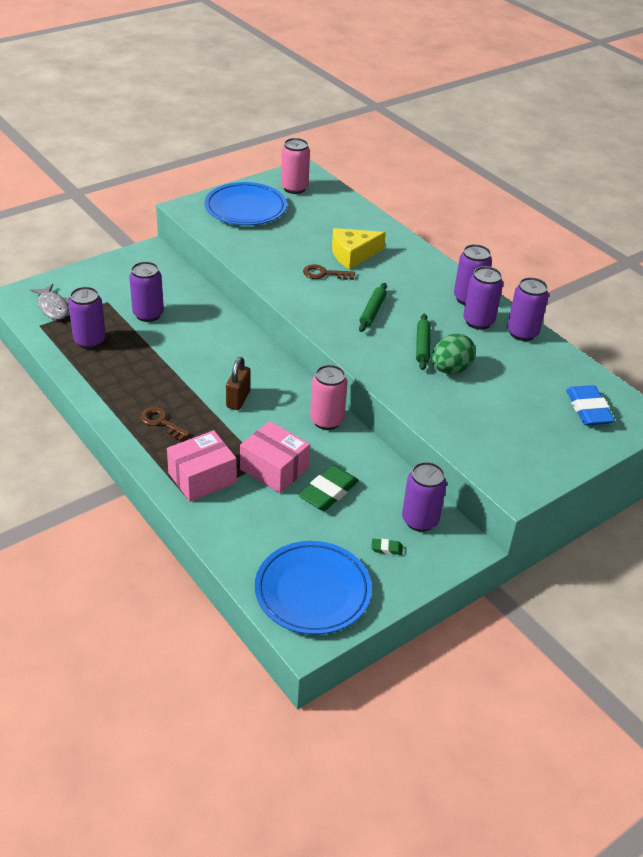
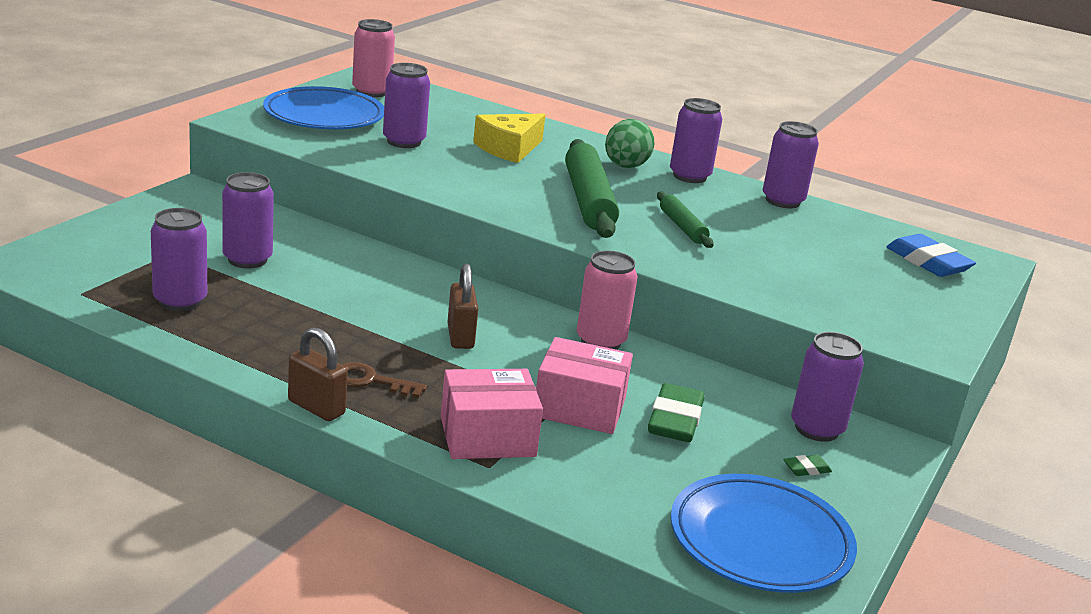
camera: 25 degrees left, 15 degrees down
(53, 307) = (88, 269): grey fish -> none
(118, 435) = (316, 407): none -> brown padlock
(202, 478) = (487, 437): pink box -> pink box turned 45 degrees clockwise
(324, 274) = (490, 170): brown key -> none
(372, 311) = (588, 201): green rolling pin -> green rolling pin, size x1.89
(450, 369) = (738, 245): green egg -> green egg (625, 167)
(478, 322) = (723, 196): purple can -> purple can (404, 142)

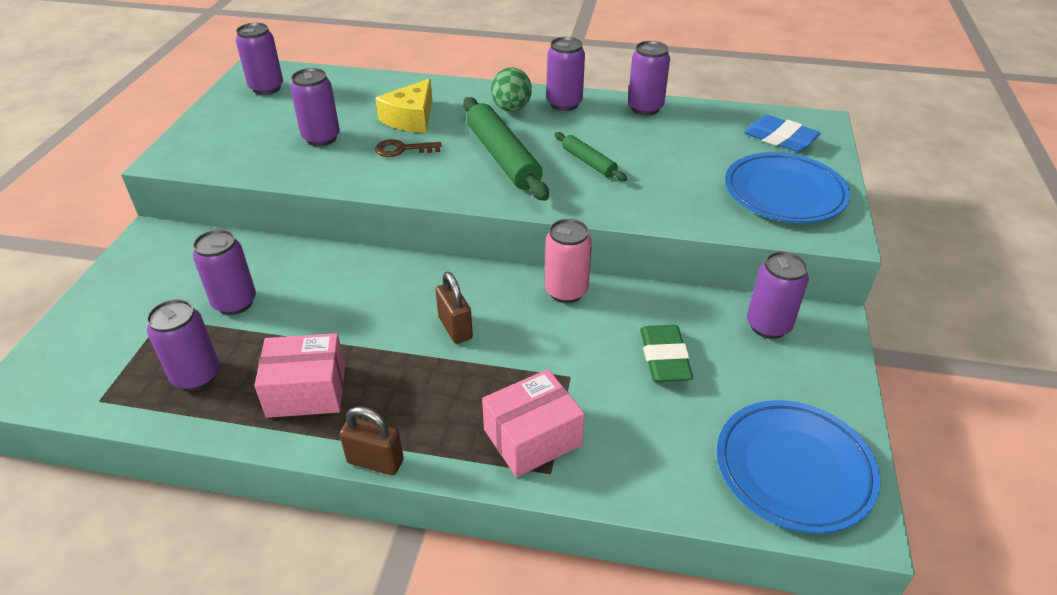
camera: 15 degrees left, 15 degrees up
(324, 116) = (239, 129): blue plate -> blue plate (784, 193)
(371, 92) = (266, 88): pink can -> purple can
(371, 381) = (406, 410): brown key -> brown key (402, 149)
(579, 407) = (587, 373): pink box -> pink box (306, 391)
(806, 469) = (784, 373): green eraser -> none

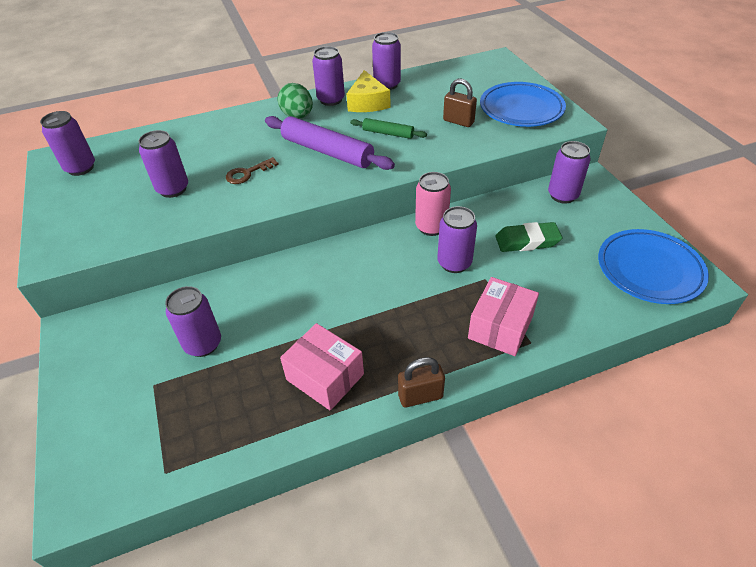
camera: 30 degrees left, 5 degrees up
(196, 376) = (229, 411): purple can -> purple can (454, 263)
(306, 391) = (325, 377): pink box -> pink box turned 75 degrees clockwise
(411, 118) = (229, 148): yellow cheese -> yellow cheese (367, 102)
(455, 328) = (384, 284): brown padlock -> brown padlock (458, 121)
(502, 157) = (327, 152): green rolling pin -> purple rolling pin
(664, 358) = (527, 241): green eraser -> green eraser turned 60 degrees counterclockwise
(780, 138) = (486, 76): blue eraser -> none

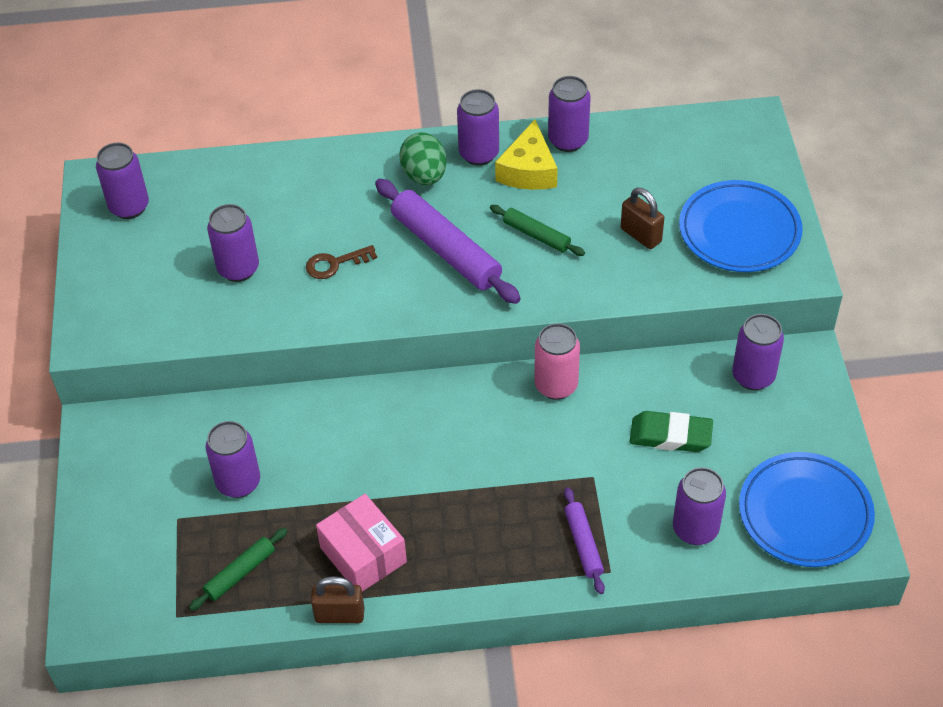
camera: 15 degrees right, 5 degrees up
(219, 418) = (240, 573): none -> green rolling pin
(420, 396) = (459, 602): brown padlock -> brown padlock (339, 615)
(454, 263) = (564, 446): purple can -> purple can (695, 529)
(500, 327) = (583, 544): pink box -> purple rolling pin

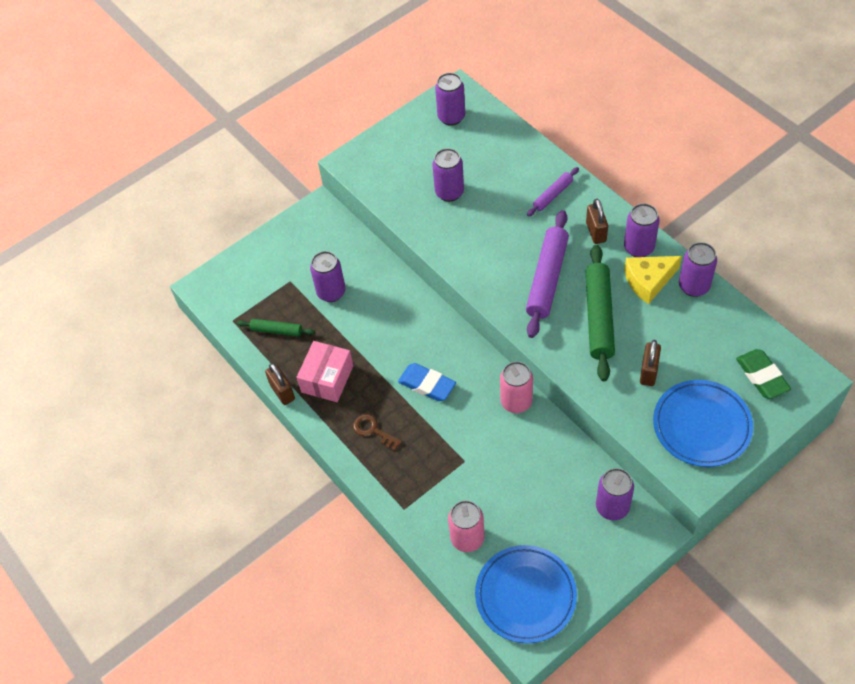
camera: 60 degrees right, 5 degrees up
(335, 264) = (490, 233): brown key -> brown key (373, 431)
(424, 175) = (596, 232): green egg -> brown padlock
(461, 456) = (427, 384): none -> blue eraser
(536, 235) = (598, 317): green rolling pin -> green rolling pin, size x1.89
(583, 544) = (412, 483): purple rolling pin -> purple rolling pin (552, 195)
(670, 435) = (527, 485): green eraser -> green eraser (762, 376)
(695, 529) = (467, 538): purple can -> pink can

